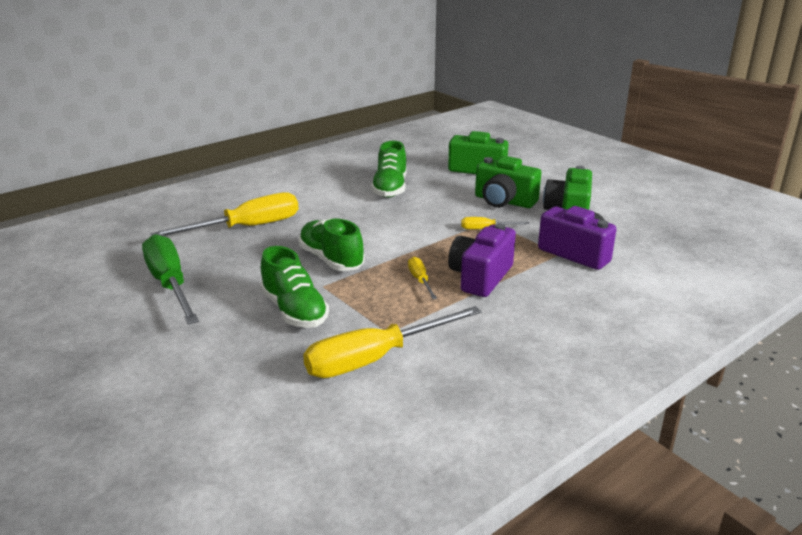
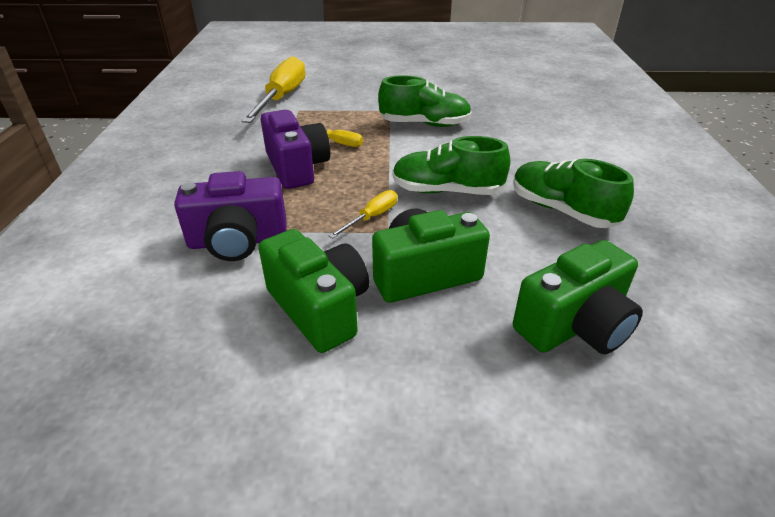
camera: 130 degrees right, 10 degrees up
(170, 284) = (465, 74): green screwdriver -> none
(246, 228) = (533, 113): yellow screwdriver -> none
(294, 311) = (372, 94): green shoe -> green shoe (446, 191)

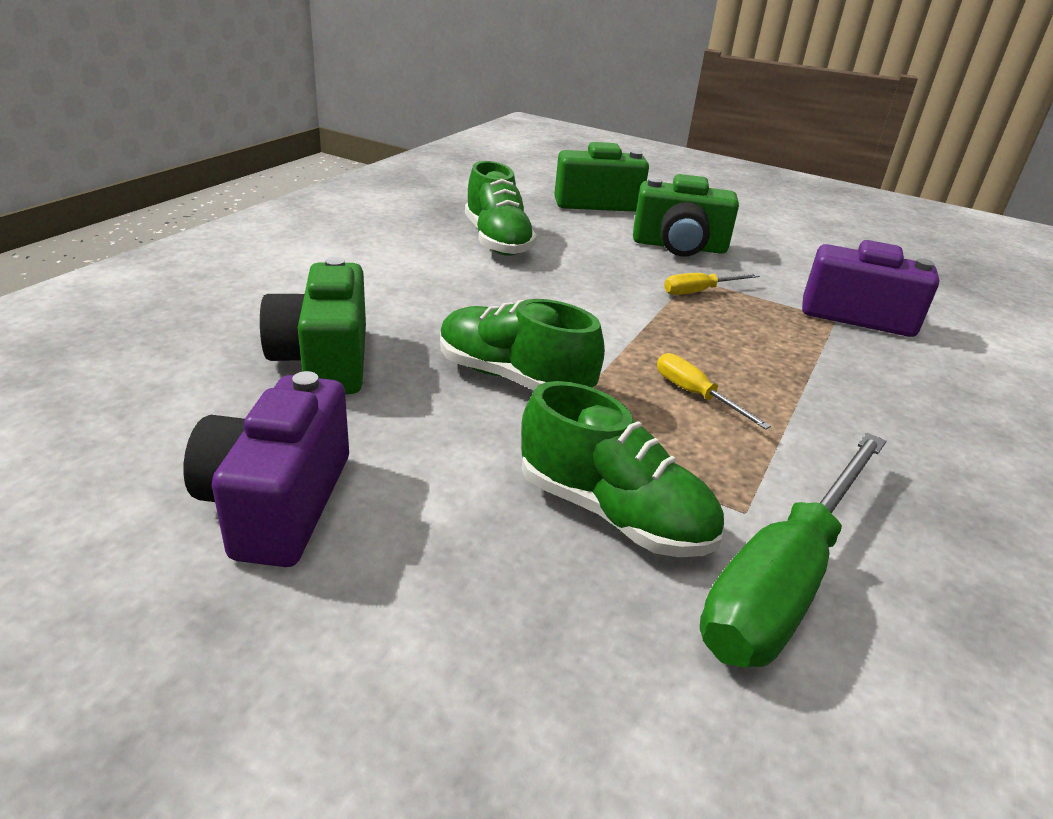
camera: 155 degrees left, 5 degrees down
(282, 98) = (783, 580): yellow screwdriver -> green screwdriver
(297, 167) = (776, 374): purple camera -> purple camera (277, 503)
(319, 308) = (778, 255): green camera -> green camera (324, 360)
(446, 191) = (592, 287): green shoe -> green shoe (613, 513)

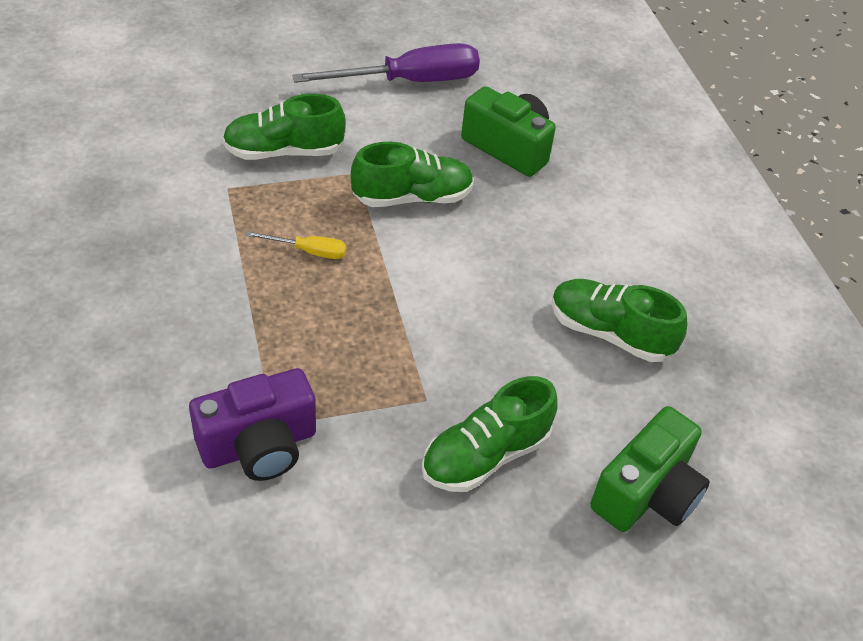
camera: 135 degrees right, 15 degrees up
(277, 503) = (409, 81): purple camera -> purple screwdriver
(679, 246) = (485, 455): green camera -> green shoe
(699, 291) = (401, 380): yellow screwdriver -> none
(783, 580) = (191, 163): green screwdriver -> none

